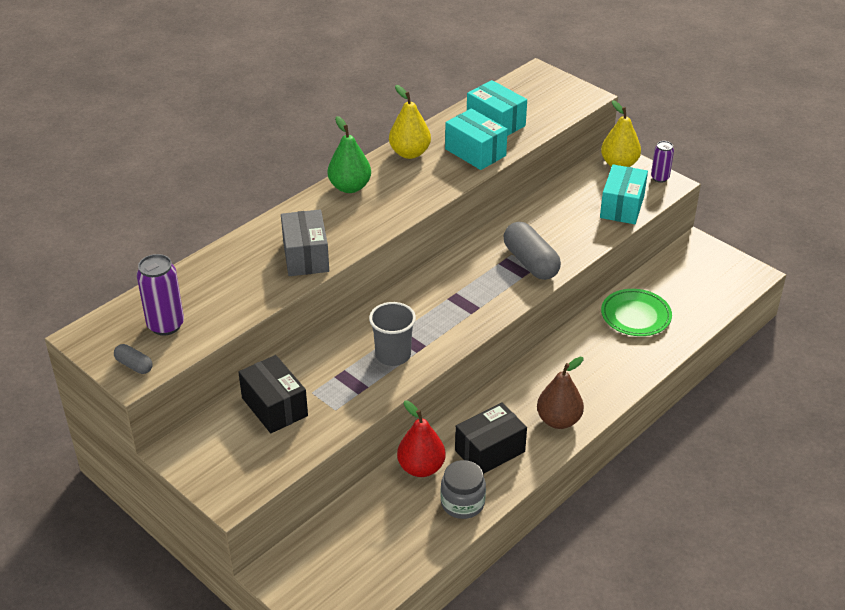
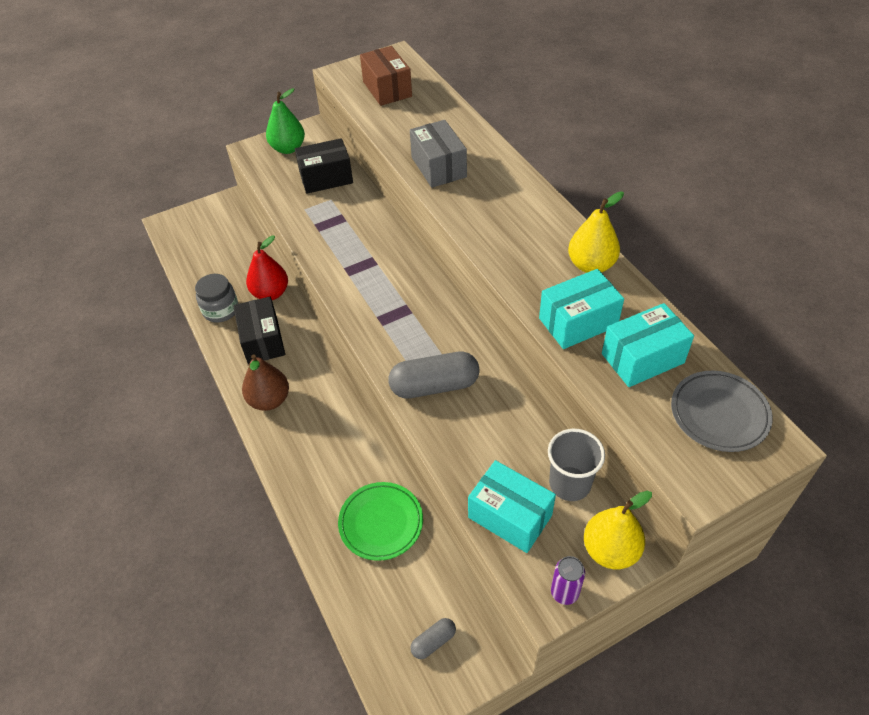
camera: 110 degrees right, 10 degrees up
(134, 365) = (351, 74): grey capsule -> grey capsule (433, 642)
(165, 325) = (387, 89): purple can -> brown box
(306, 256) = (438, 167): grey box -> grey box turned 60 degrees clockwise
(350, 187) = (539, 210): green pear -> green pear (288, 148)
(393, 355) = (347, 252): grey cup -> grey cup (570, 484)
(527, 92) = (719, 414): none -> grey plate

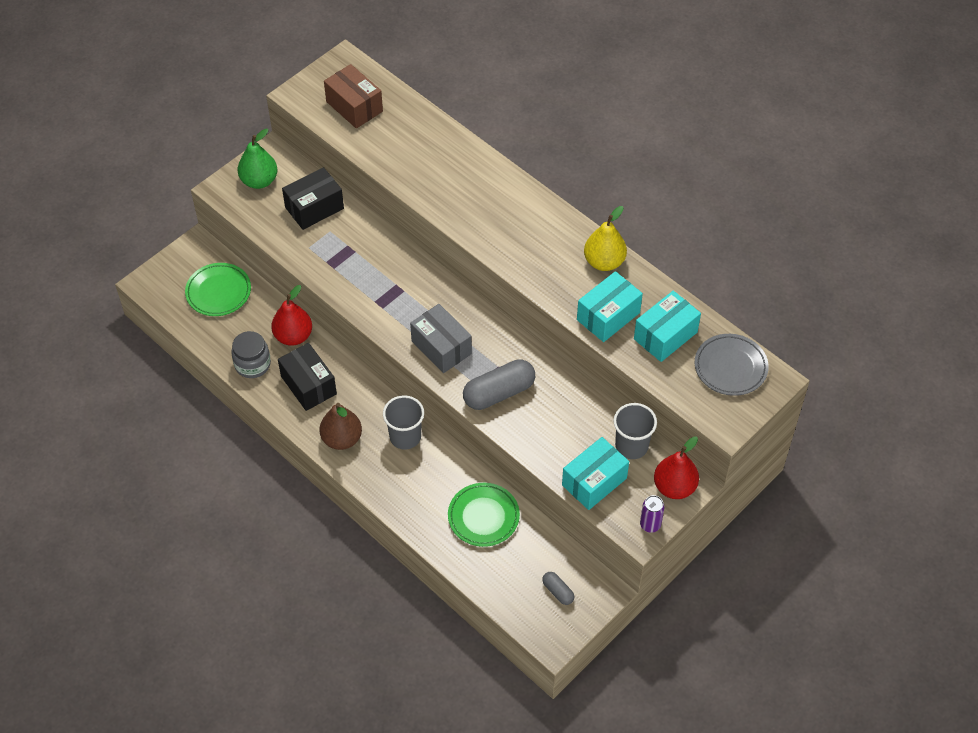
camera: 20 degrees left, 5 degrees up
(224, 242) = (218, 292): none -> green plate
(333, 413) = (405, 437): none -> grey cup
(433, 642) = (558, 591): grey capsule -> grey capsule turned 75 degrees counterclockwise
(438, 167) = (440, 189): grey box -> grey box (441, 347)
(510, 516) = (594, 482): turquoise box -> turquoise box turned 60 degrees counterclockwise
(610, 550) = (674, 487): yellow pear -> red pear

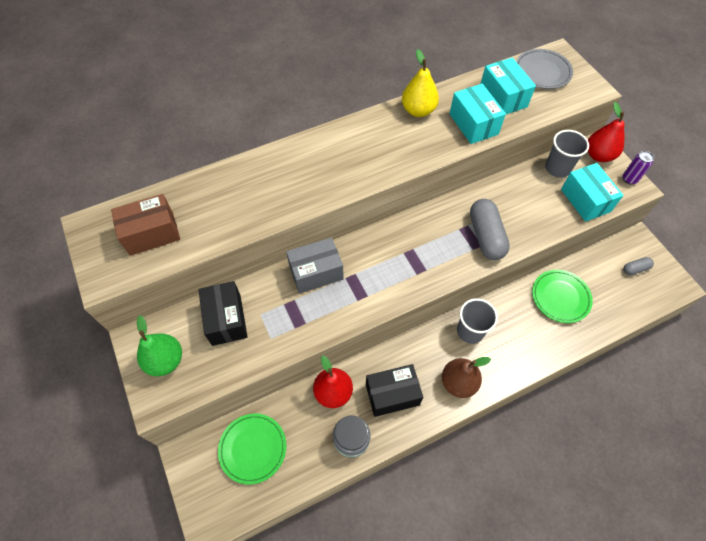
camera: 70 degrees left, 5 degrees up
(441, 347) = (426, 263): grey box -> grey box (316, 272)

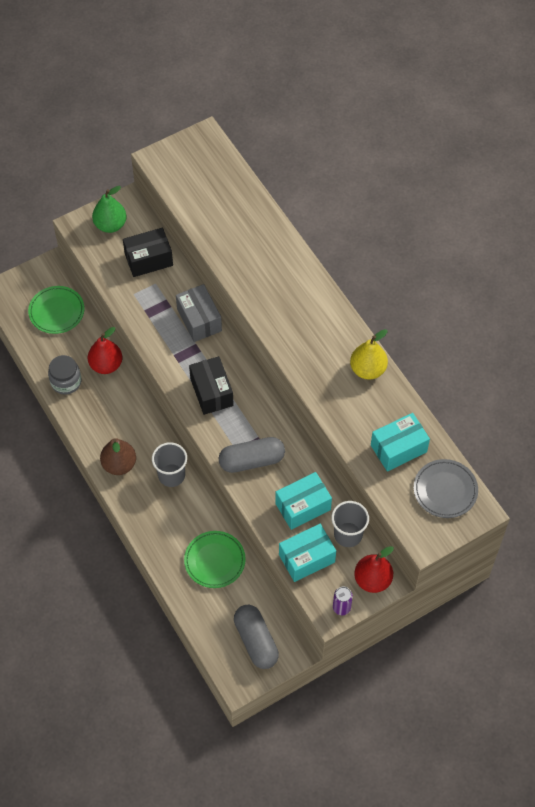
camera: 85 degrees right, 0 degrees up
(151, 233) = (201, 180): brown box -> none
(392, 394) = (106, 411): black box -> black box (211, 392)
(473, 124) = (355, 419): turquoise box -> turquoise box (303, 507)
(635, 269) = (256, 641): grey capsule -> grey capsule, size x2.01

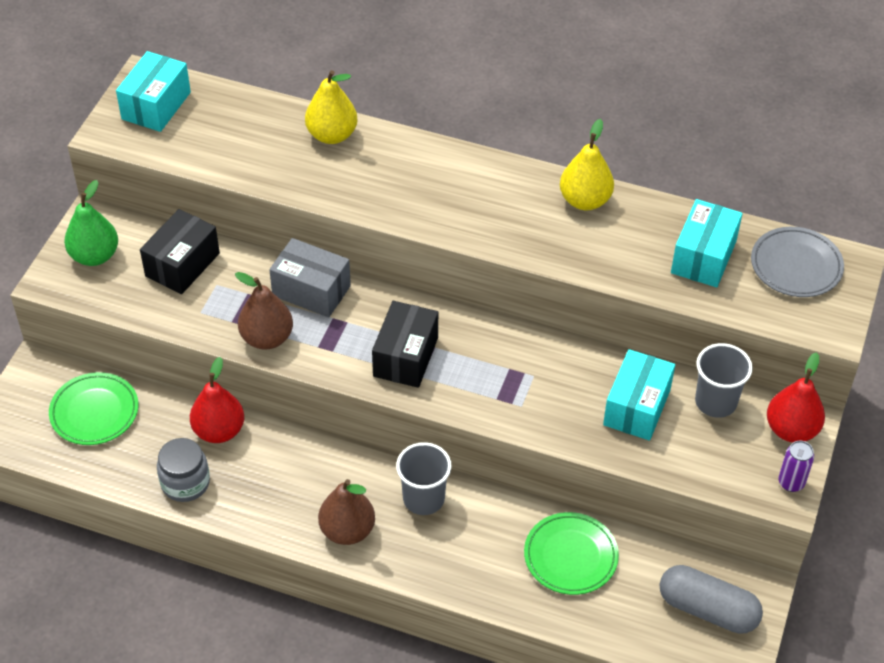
camera: 40 degrees left, 10 degrees down
(152, 332) = (267, 338): none -> brown pear
(211, 392) = (405, 357): black box -> black box turned 75 degrees clockwise
(252, 461) = (528, 398): grey capsule -> none
(270, 237) = (332, 135): none -> yellow pear
(307, 558) = (699, 458): turquoise box -> turquoise box (156, 106)

